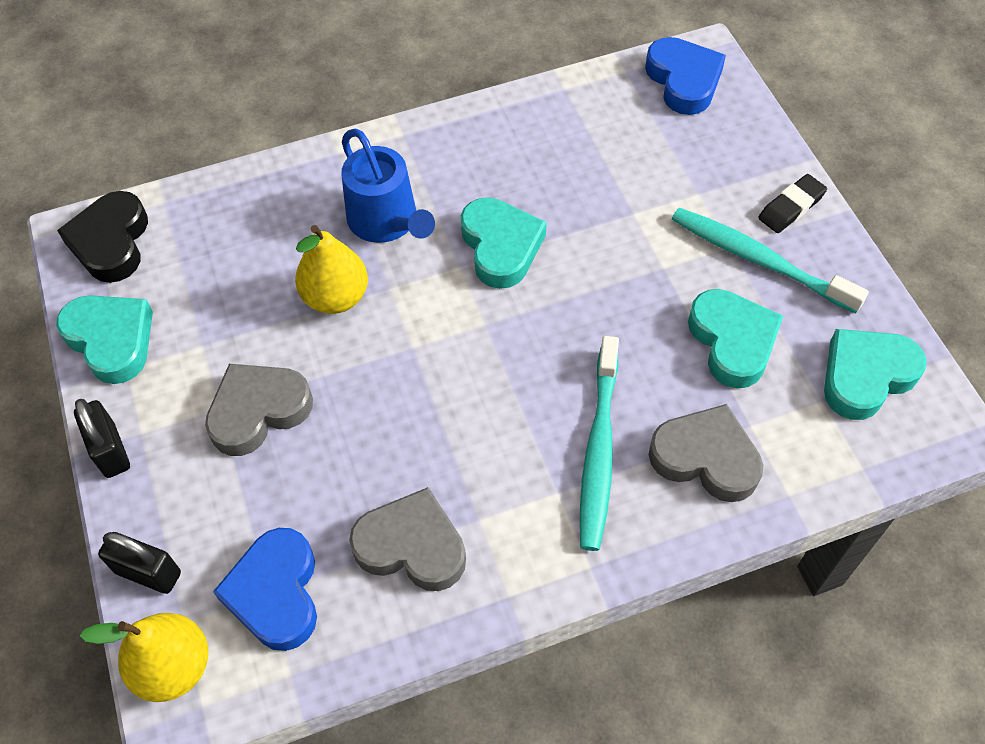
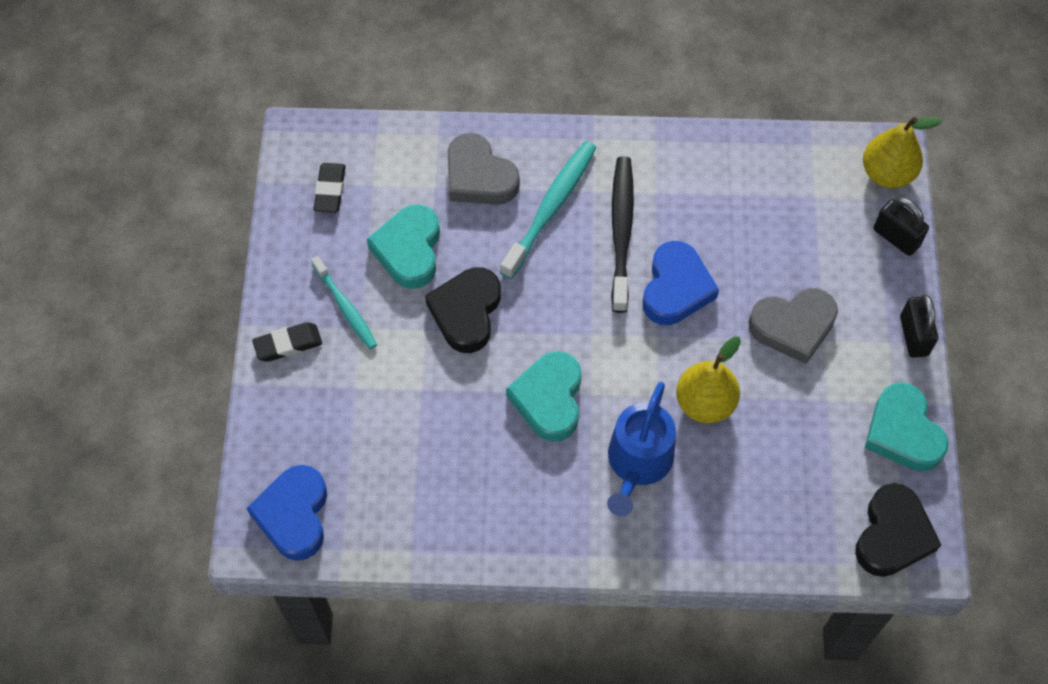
camera: 160 degrees left, 5 degrees up
(276, 593) = (810, 194): blue heart -> blue heart (676, 288)
(386, 221) = (638, 462): blue watering can -> blue watering can turned 150 degrees counterclockwise
(412, 546) = (708, 191): grey heart -> none
(500, 452) = (621, 231): none -> black toothbrush
(631, 299) = (466, 312): none -> black heart
(759, 260) = (345, 307): turquoise toothbrush -> turquoise toothbrush, size x0.64
(866, 376) = (330, 190): turquoise heart -> black eraser

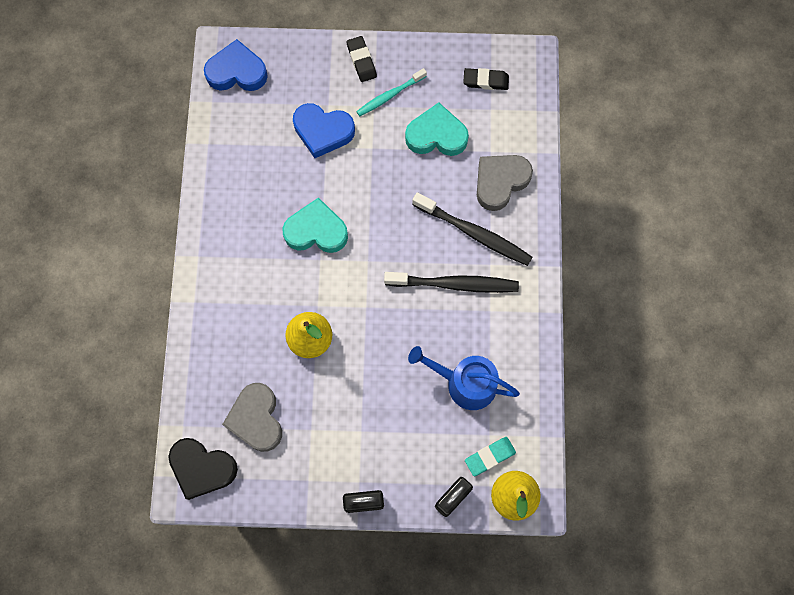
camera: 90 degrees right, 10 degrees up
(466, 312) = (385, 175): black heart -> none
(551, 208) = (474, 233): turquoise toothbrush -> black toothbrush
(638, 462) = (265, 290): blue watering can -> blue watering can (465, 383)
(676, 288) = (405, 322): blue heart -> blue heart (323, 131)
(793, 326) = (373, 408): grey heart -> grey heart (256, 419)
(841, 197) = (490, 456): none -> turquoise eraser
(903, 432) = (283, 485): turquoise heart -> none

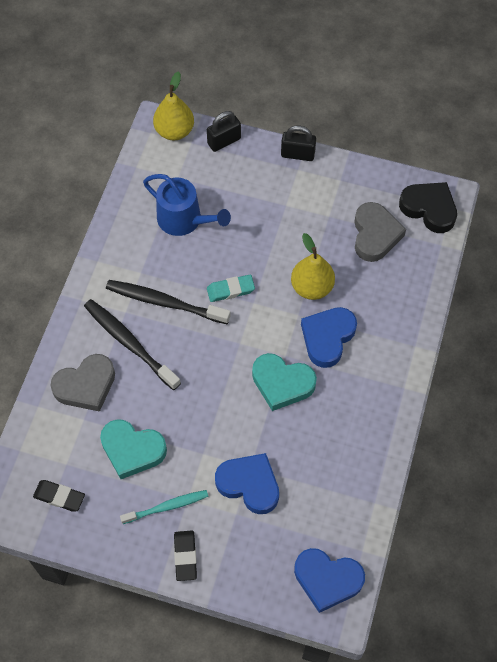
camera: 165 degrees left, 10 degrees down
(282, 288) = (327, 338): none -> blue heart
(490, 456) = (183, 162): turquoise eraser -> turquoise eraser (230, 290)

